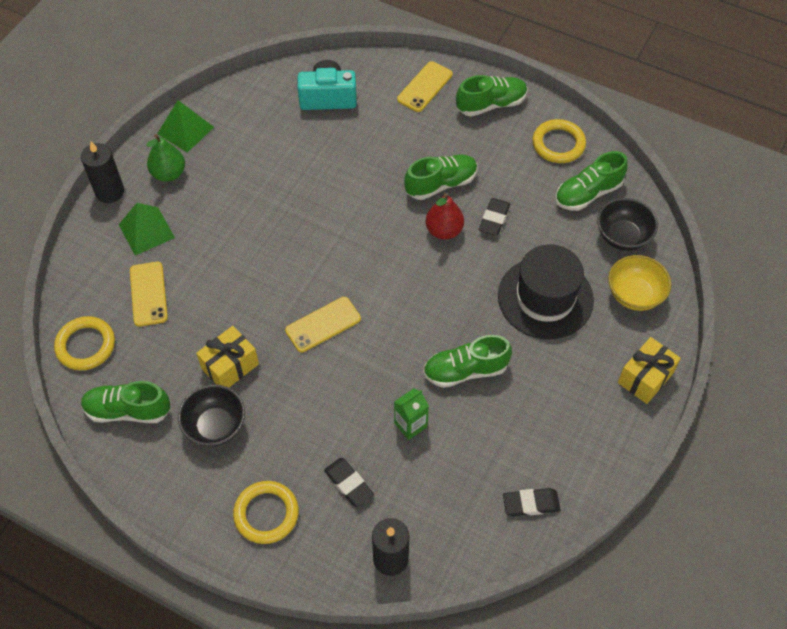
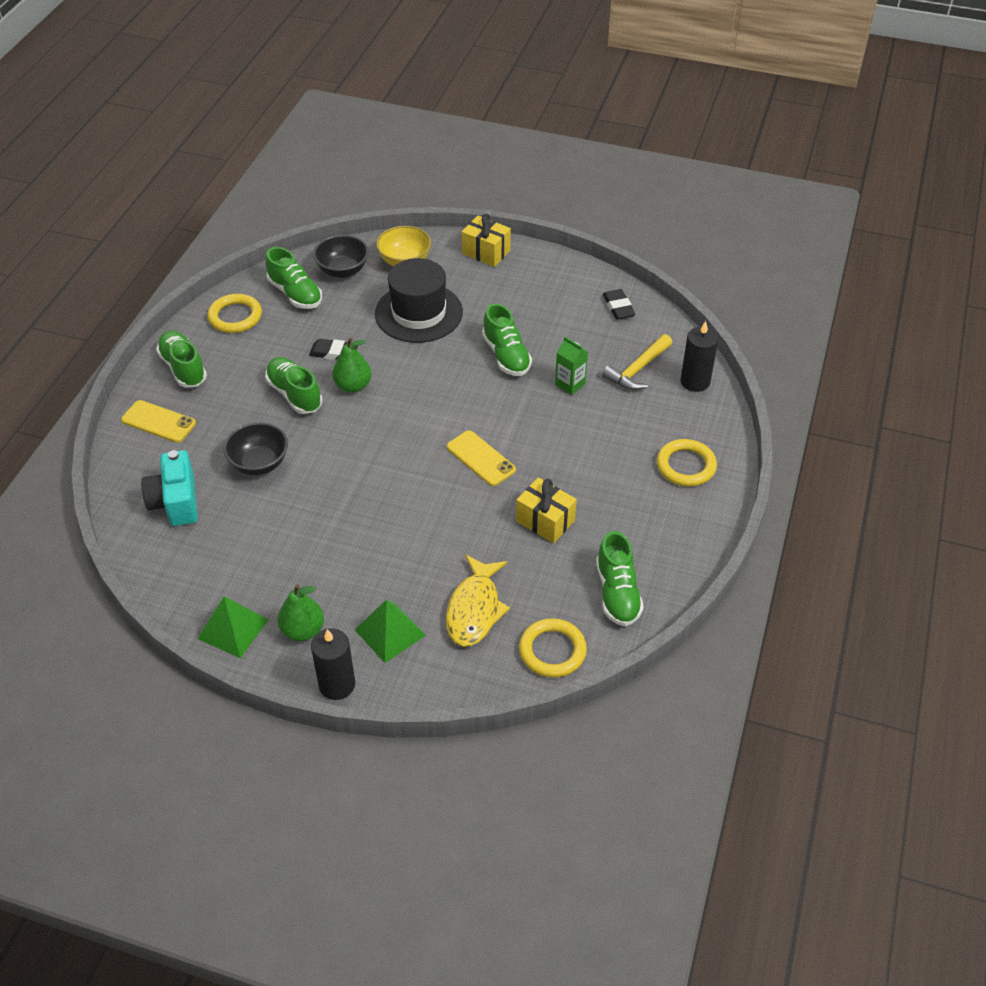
camera: 100 degrees left, 10 degrees down
(148, 294) = (474, 609): yellow phone -> yellow fish
(215, 426) = (613, 519): black bowl -> black bowl (259, 463)
(348, 483) = (638, 416): black eraser -> none
(420, 500) = (637, 370): none -> yellow hammer
(444, 230) = (353, 386): red pear -> green pear

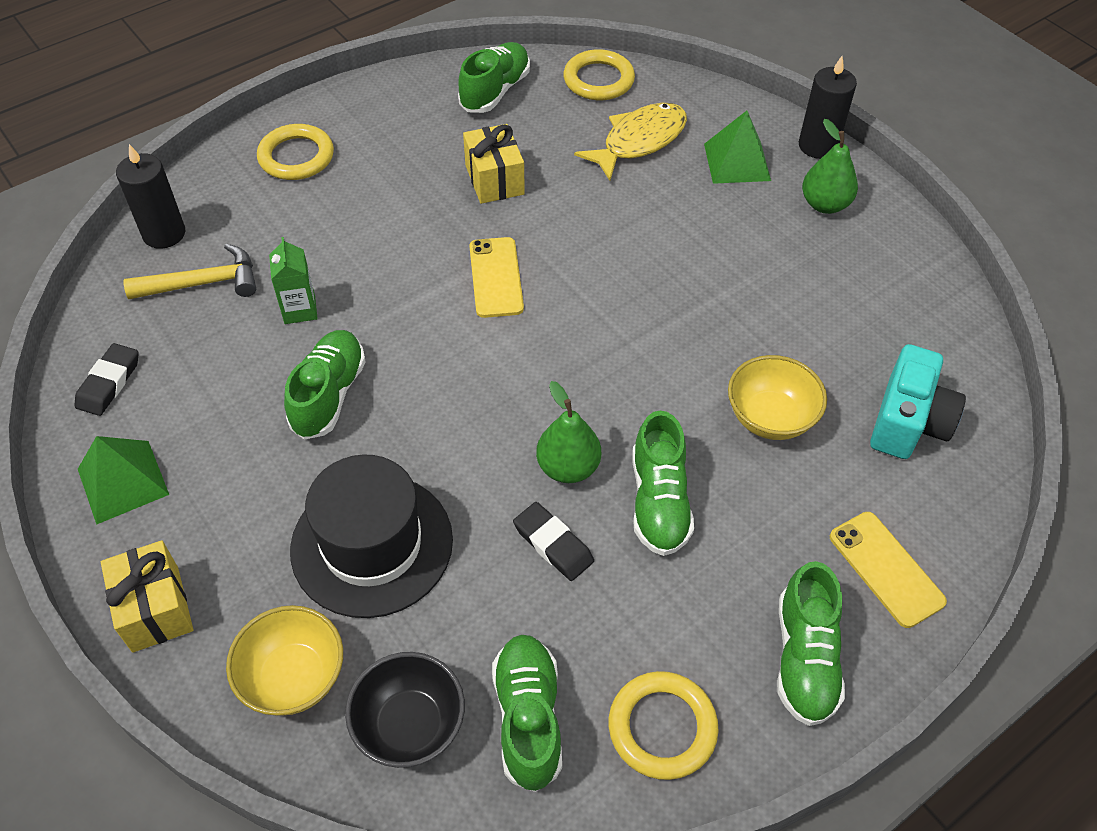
camera: 145 degrees left, 5 degrees up
(233, 629) = (899, 240): green pyramid -> green pyramid (123, 481)
(259, 463) = (770, 417): black bowl -> yellow bowl

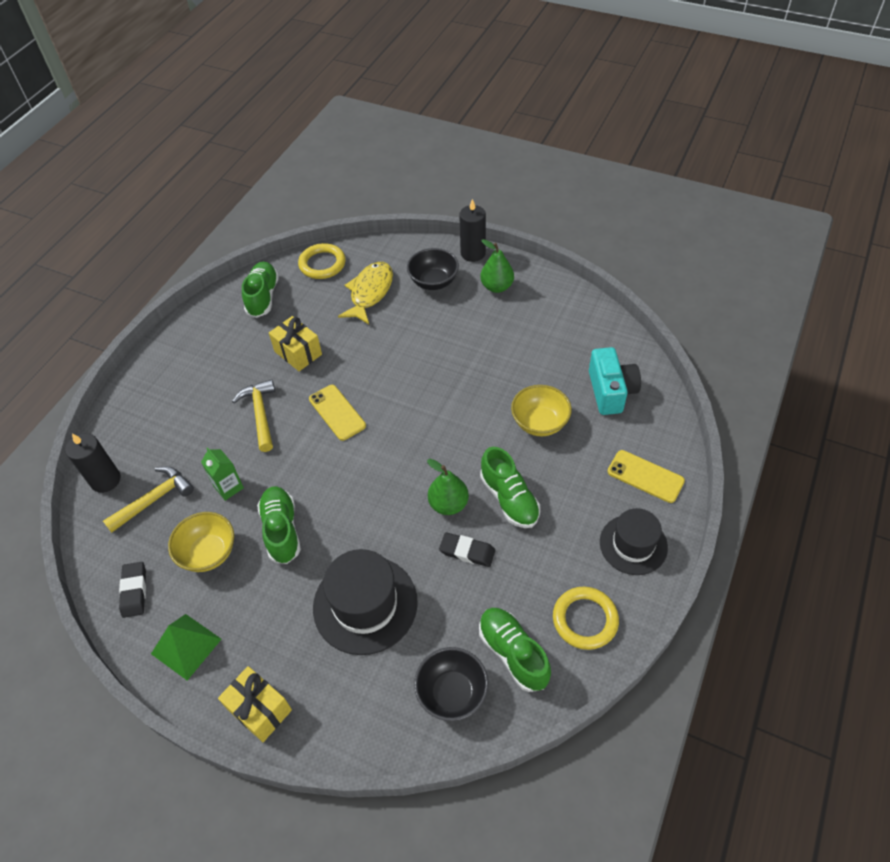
camera: 25 degrees left, 0 degrees up
(293, 677) = (369, 703): yellow bowl -> yellow bowl (208, 553)
(296, 157) = (161, 392): yellow ring -> none
(397, 236) = (260, 414): none -> yellow hammer
(737, 162) = (433, 282): green pyramid -> black bowl
(804, 658) = (633, 544): green shoe -> black hat

